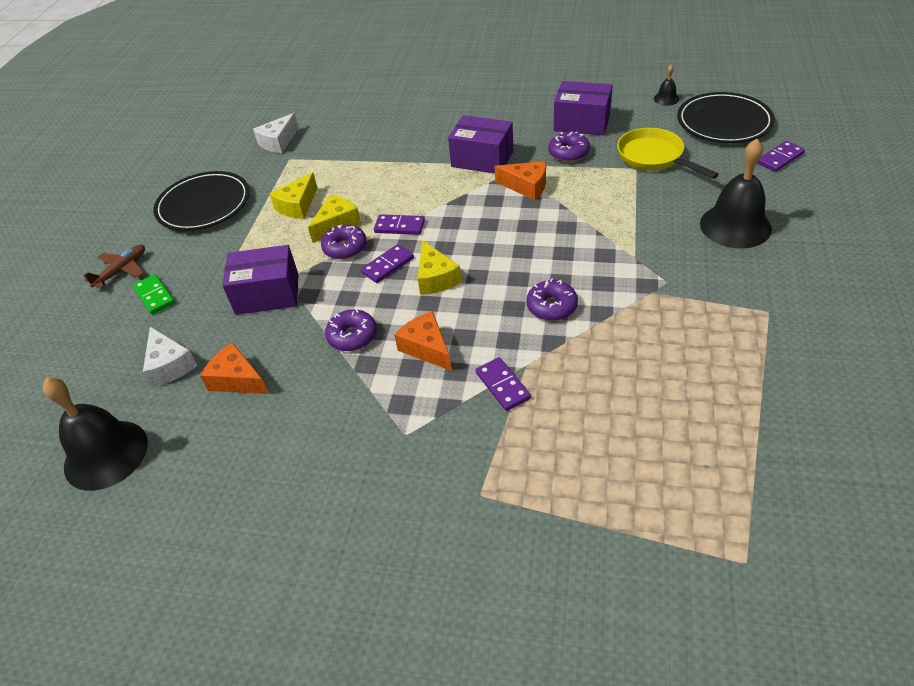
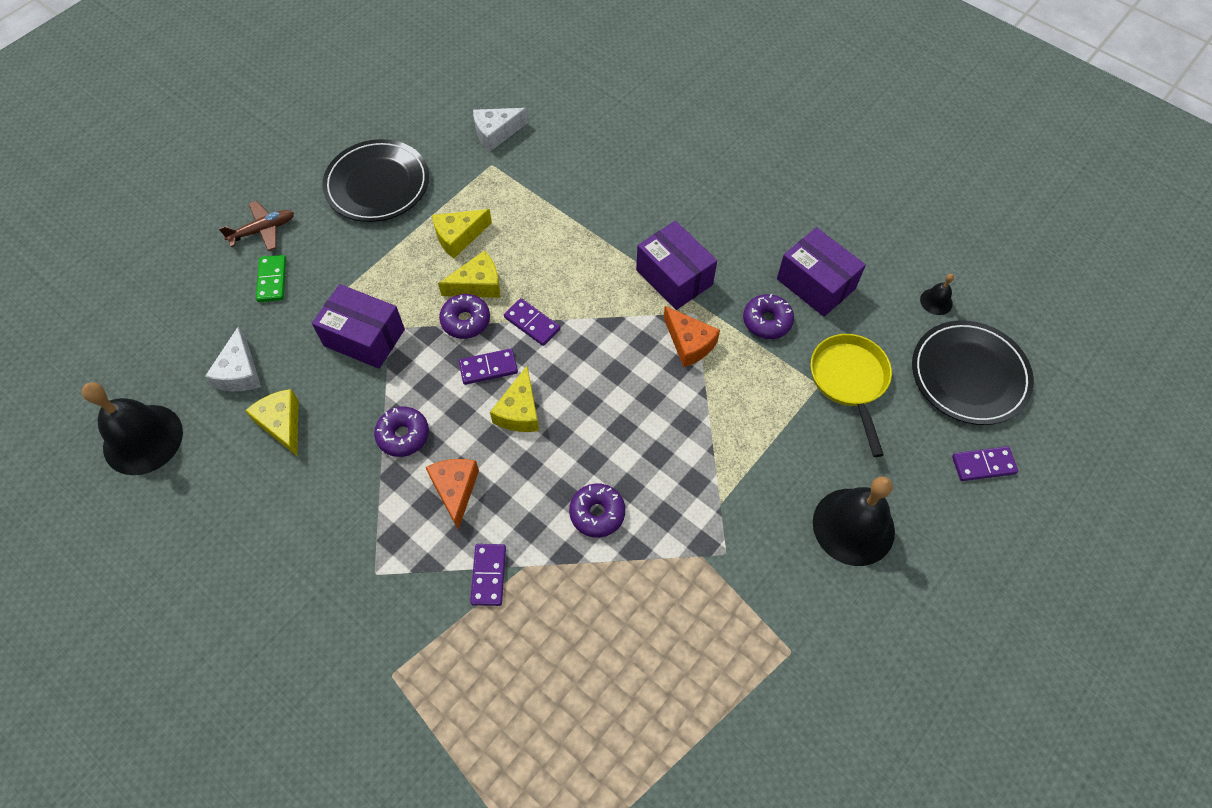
camera: 25 degrees right, 15 degrees up
(237, 380) = (282, 424): orange cheese -> yellow cheese

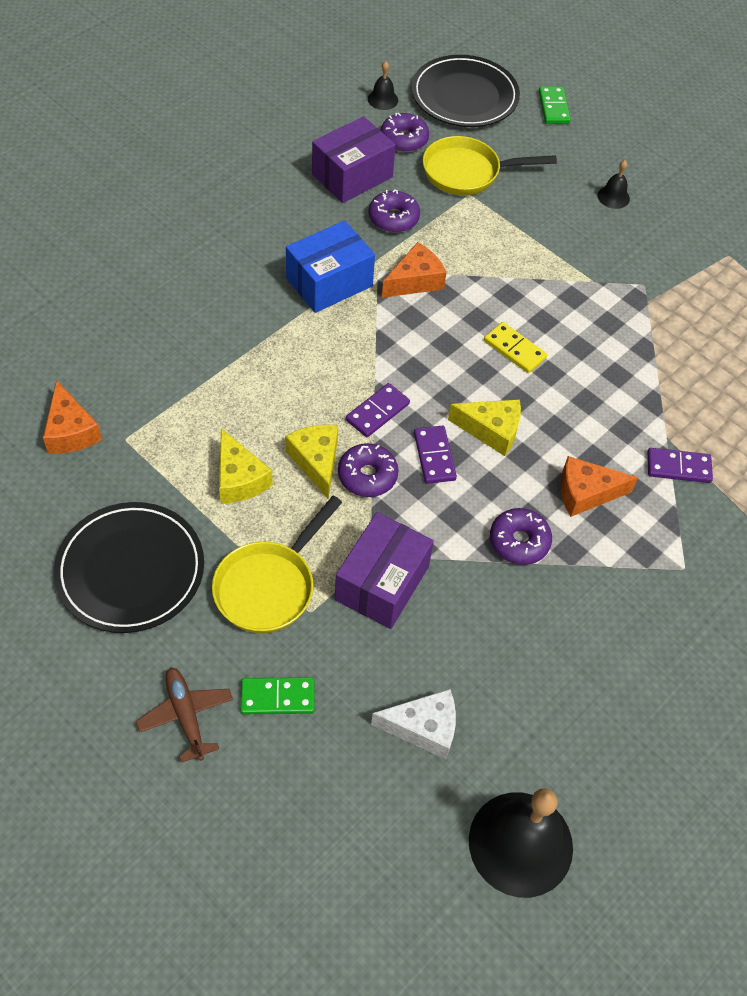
camera: 90 degrees left, 5 degrees down
(282, 424) = (501, 672): yellow cheese -> none
(363, 266) = (269, 586): none -> yellow pan
(496, 133) = (70, 431): white cheese -> orange cheese
(597, 513) = (608, 374): purple donut -> purple donut (404, 139)
(617, 429) = (514, 349): none -> yellow domino
(674, 277) = (329, 282): purple box -> blue box
(853, 526) = (613, 197): black bell -> black bell, size x0.45
(983, 465) = (553, 107): purple domino -> green domino

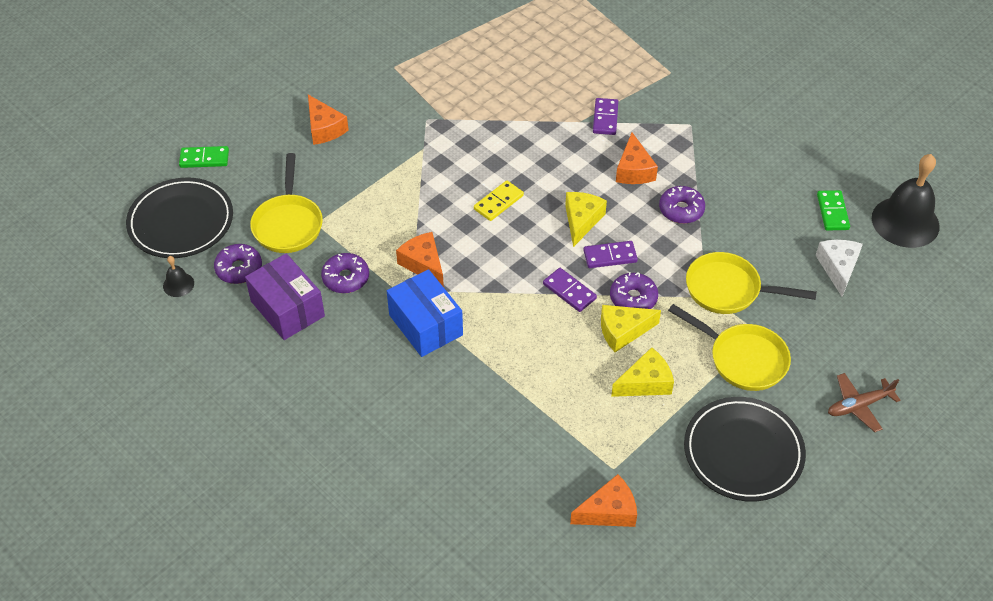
camera: 85 degrees left, 5 degrees down
(277, 697) = (833, 351): green domino -> green domino (832, 212)
(382, 583) = (728, 290): purple box -> yellow pan
(613, 197) = (324, 128): black bell -> orange cheese

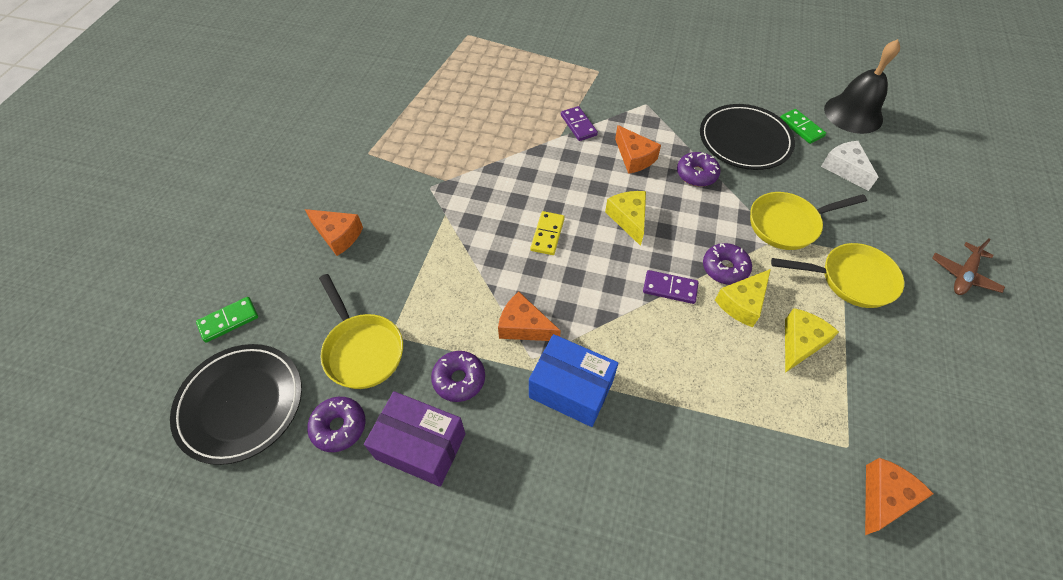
camera: 30 degrees left, 5 degrees up
(178, 284) = (279, 482): black bell -> none
(610, 256) = (676, 240): purple domino -> none
(743, 452) = (927, 366): black plate -> black plate (744, 140)

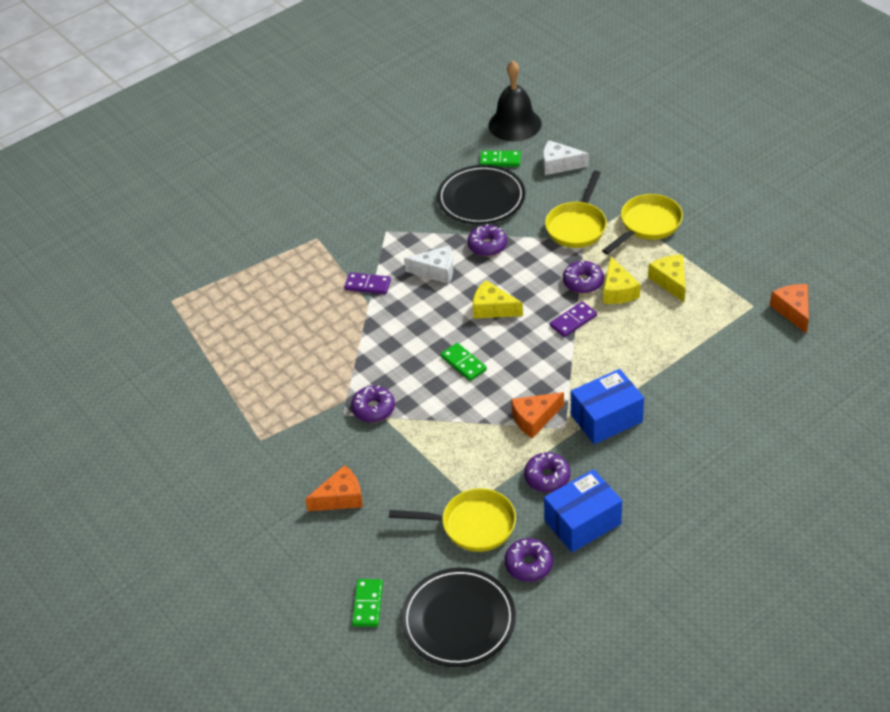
camera: 50 degrees left, 10 degrees down
(421, 446) = (582, 522): purple box -> blue box
(449, 203) = (373, 409): none -> purple donut
(547, 234) = (463, 363): yellow domino -> green domino
(634, 157) = (436, 271): orange cheese -> white cheese
(963, 275) = (691, 171): brown plane -> none

